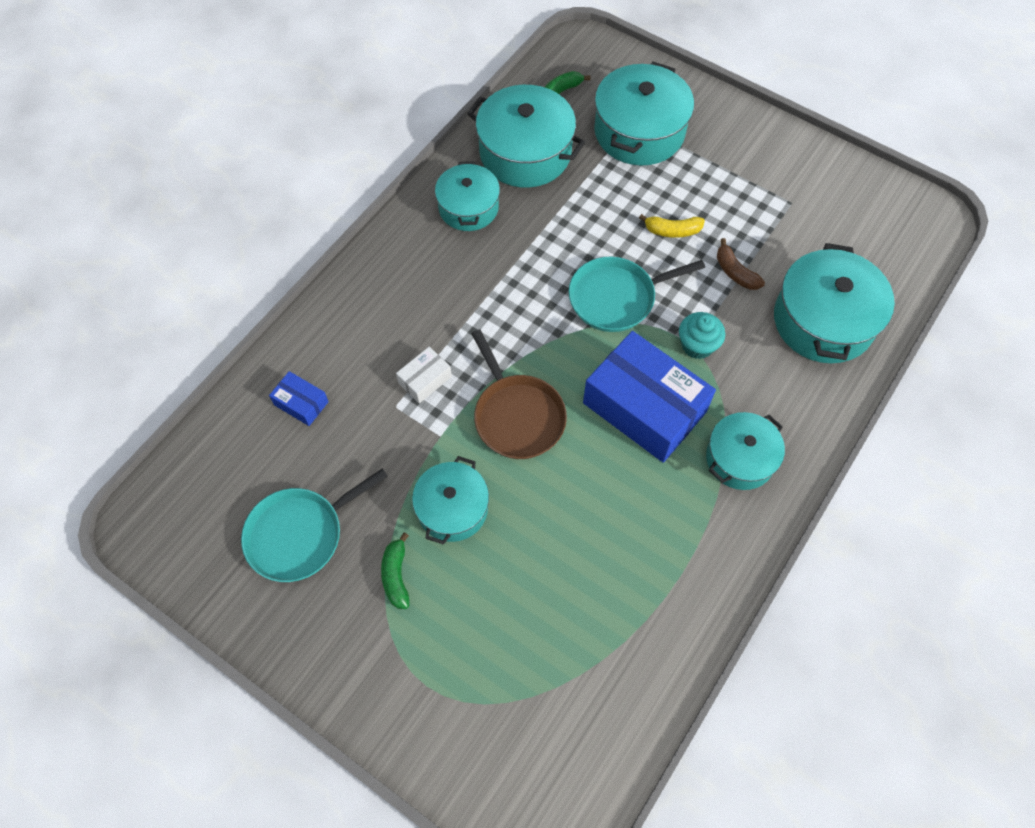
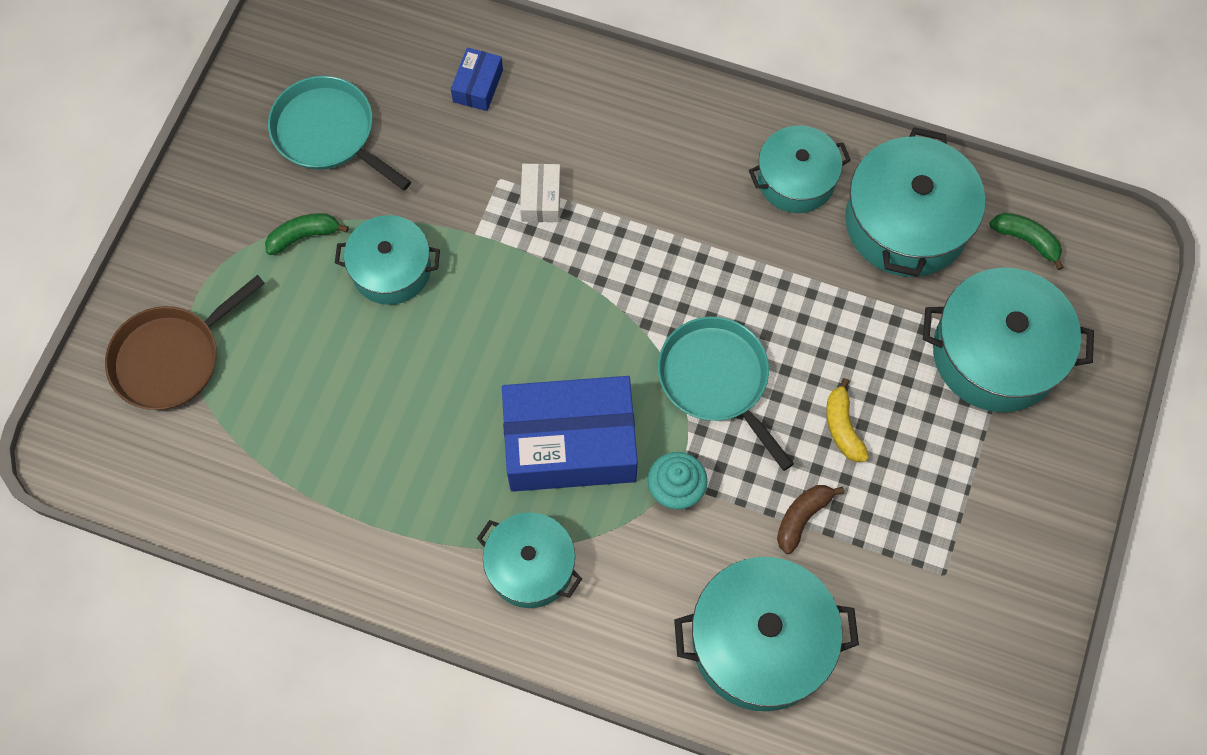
camera: 75 degrees right, 5 degrees up
(425, 380) = (541, 199): white box -> white box turned 60 degrees clockwise
(517, 416) = (521, 307): brown pan -> brown pan (171, 358)
(644, 407) = (570, 443): blue box -> blue box turned 60 degrees clockwise

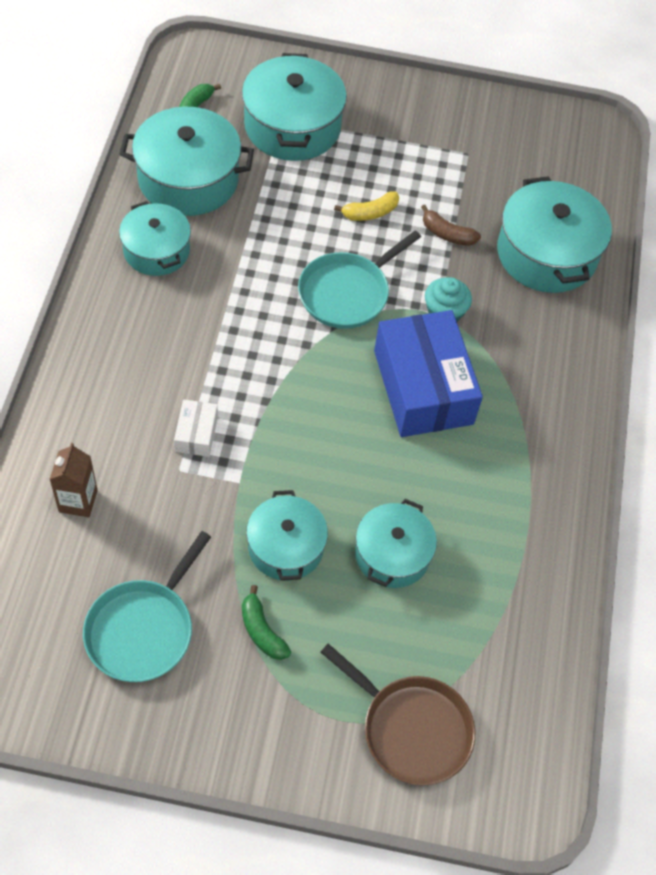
camera: 105 degrees left, 10 degrees down
(478, 86) = (78, 501): blue box -> brown carton
(530, 566) = (531, 403): turquoise pot -> turquoise pot (392, 554)
(541, 199) = (196, 434): white box -> white box turned 75 degrees counterclockwise

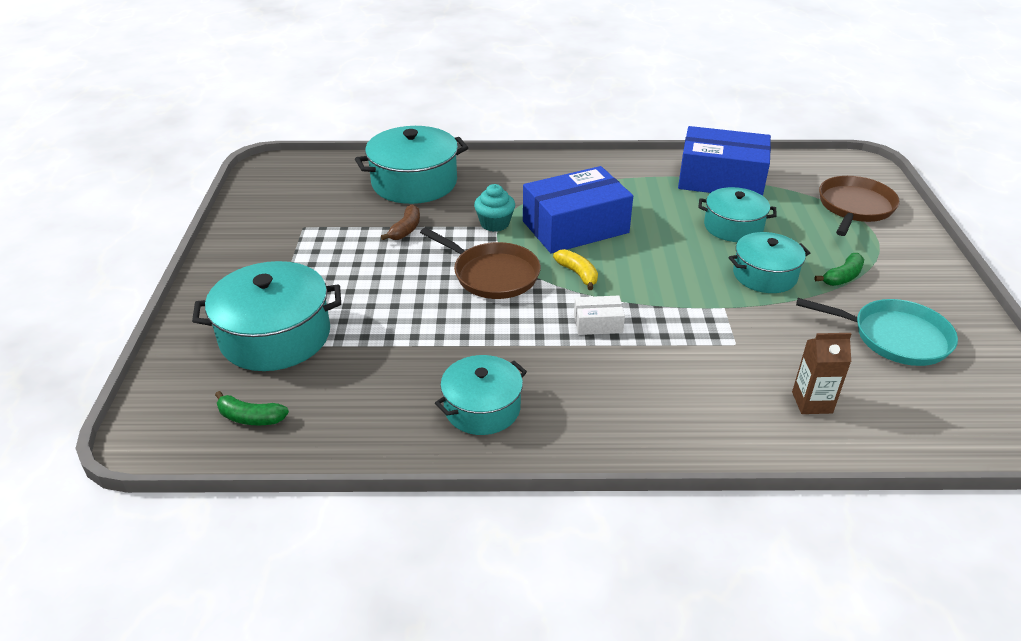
camera: 95 degrees left, 20 degrees down
(188, 179) = (369, 402): turquoise pot -> none
(196, 434) = (692, 340): white box -> white box (598, 323)
(347, 293) = (492, 275): turquoise pan -> brown pan
(370, 213) = (390, 272): yellow banana -> yellow banana (578, 274)
(511, 586) = (721, 179): none -> blue box

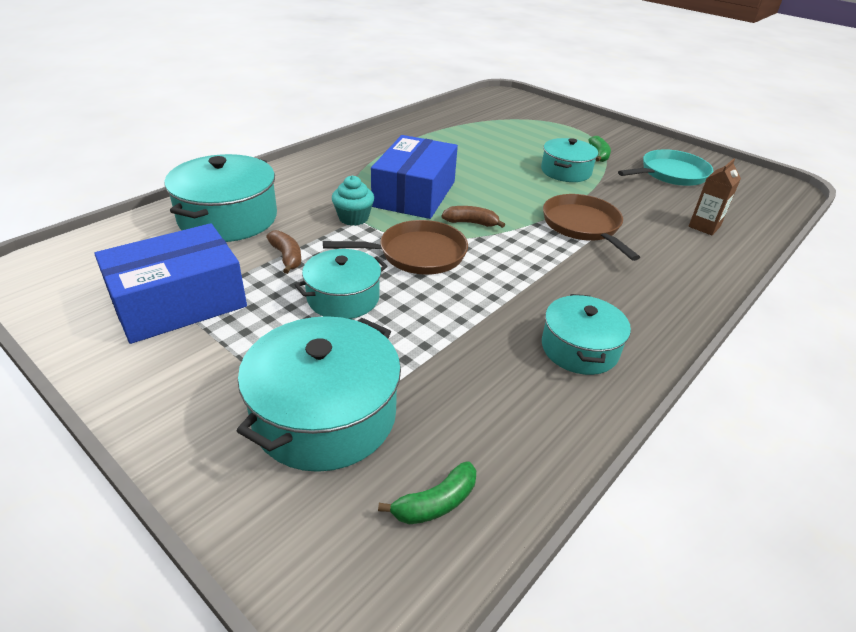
camera: 50 degrees left, 0 degrees up
(578, 274) = (471, 223): yellow banana -> brown banana
(598, 323) = (539, 247): white box -> none
(721, 179) = (448, 128): blue box -> blue box (179, 302)
(733, 227) = (503, 152): turquoise pot -> turquoise pot (343, 298)
(854, 207) = (539, 117): brown pan -> brown pan (583, 226)

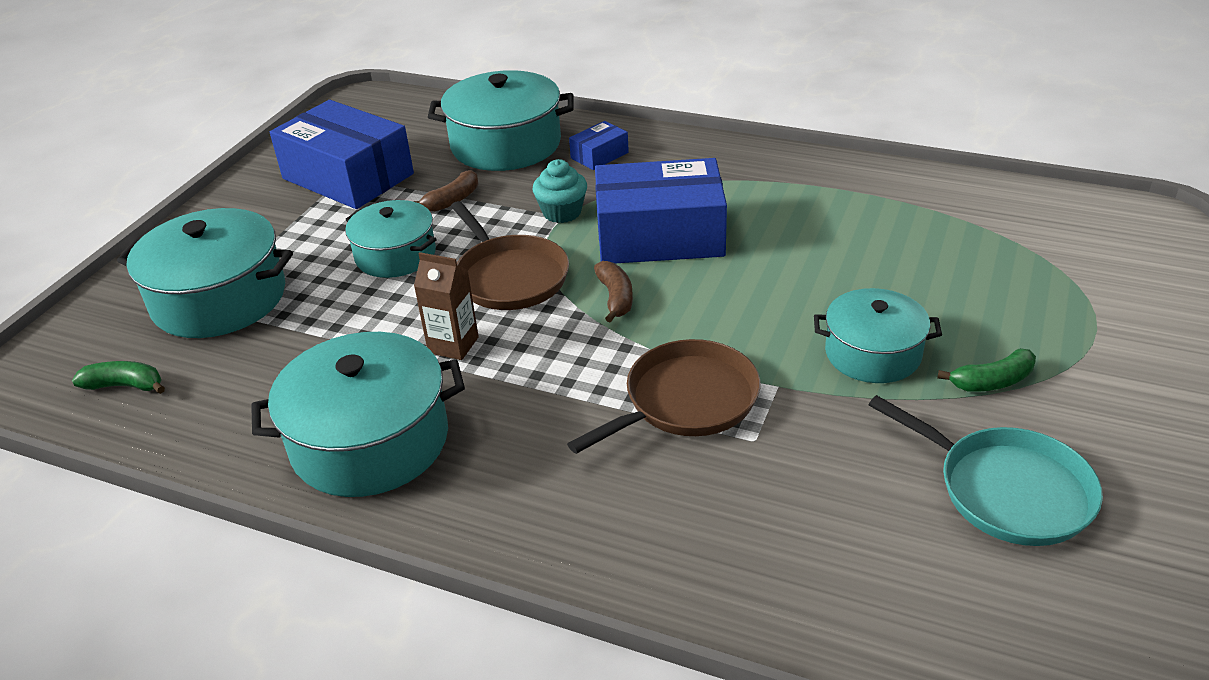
camera: 75 degrees right, 0 degrees up
(293, 189) = (599, 155): none -> blue box
(435, 503) = (125, 386): green banana -> green banana turned 150 degrees clockwise
(579, 348) = (370, 441): turquoise pot -> turquoise pot, size x1.57
(704, 226) = (801, 551): brown carton -> brown carton (453, 345)

